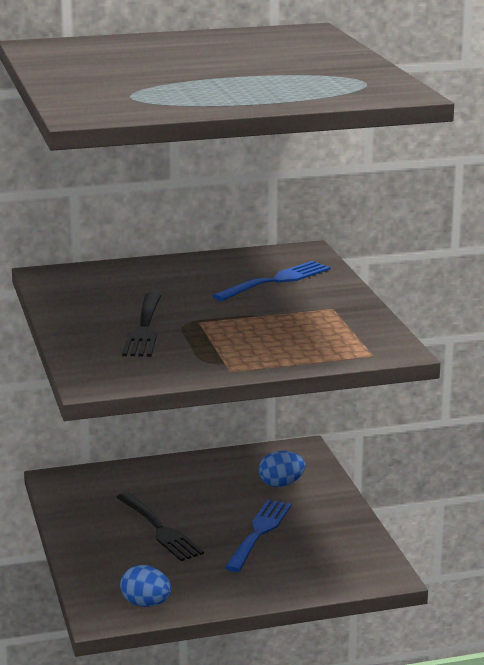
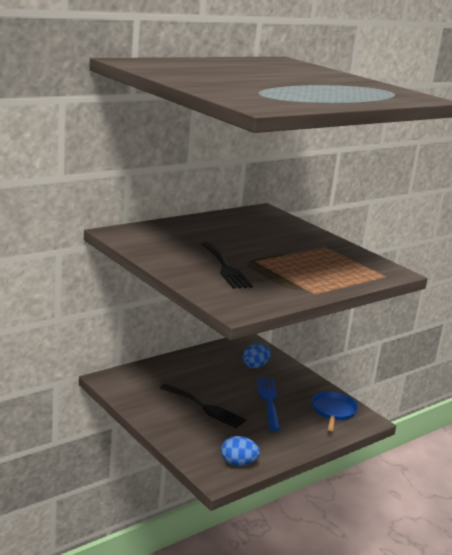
camera: 25 degrees left, 0 degrees up
(276, 281) = (271, 230): blue fork -> none
(345, 558) = (333, 411): none -> blue pan

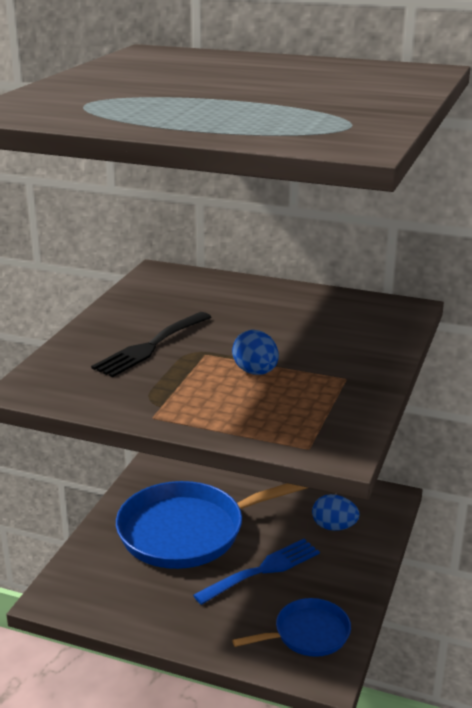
camera: 60 degrees right, 5 degrees up
(205, 407) = (188, 531): black fork -> blue pan
(238, 463) = (96, 602): blue egg -> blue egg (255, 372)

